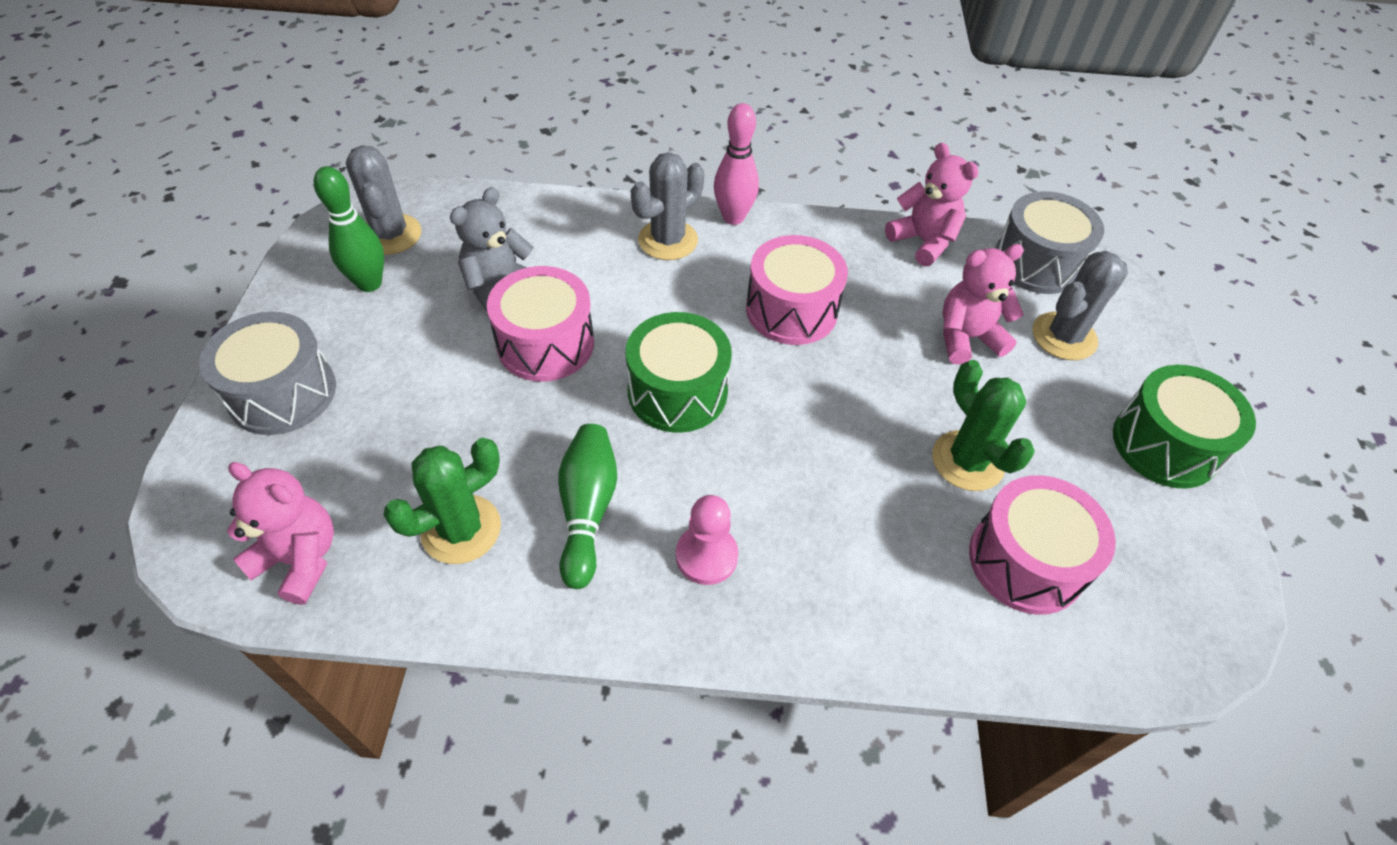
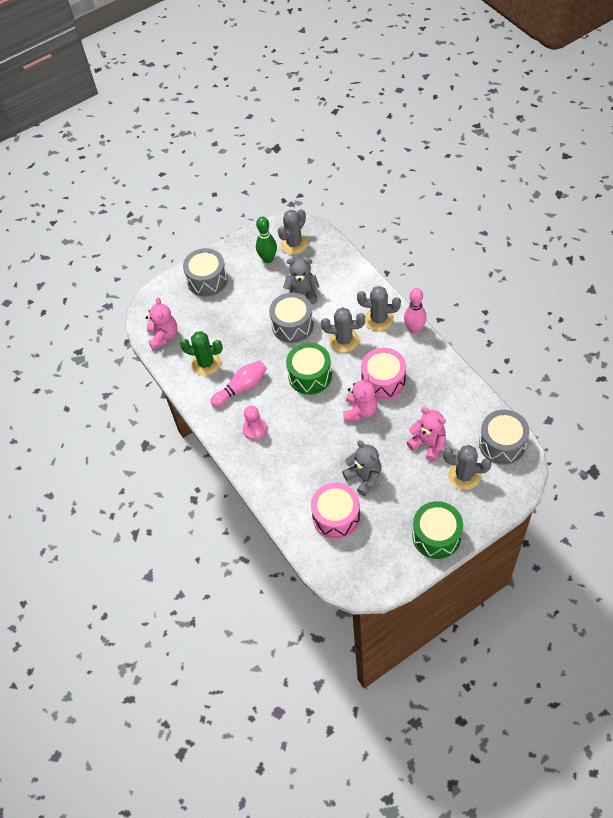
camera: 60 degrees right, 5 degrees up
(545, 344) = (292, 325): pink drum -> grey drum
(587, 510) = (241, 388): green bowling pin -> pink bowling pin
(657, 302) = (344, 340): none -> grey cactus
(923, 241) = (471, 398): pink teddy bear -> pink teddy bear (360, 411)
(967, 461) = (364, 477): green cactus -> grey teddy bear

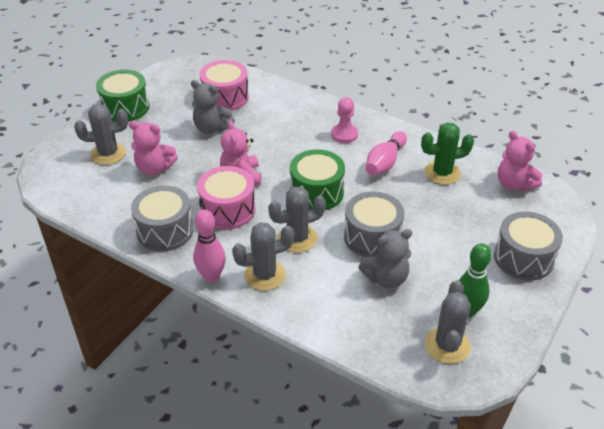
camera: 150 degrees right, 15 degrees down
(502, 444) = (71, 188): grey drum -> grey drum (165, 230)

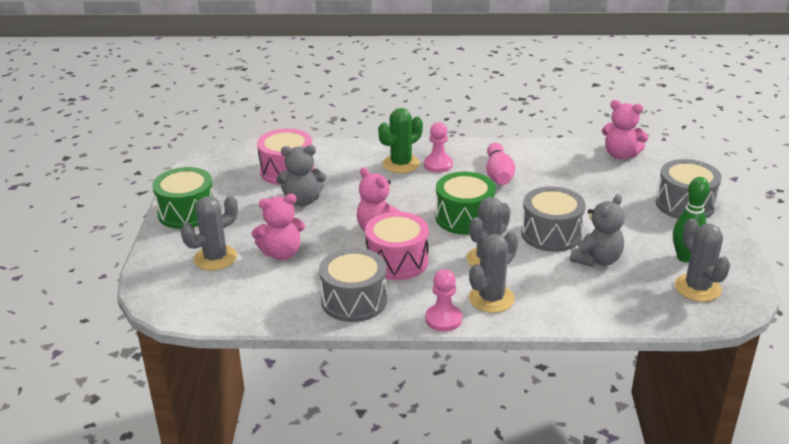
camera: 30 degrees left, 10 degrees down
(211, 276) = (443, 319): pink bowling pin -> pink pawn
(442, 173) = (555, 166): green cactus -> green cactus (401, 164)

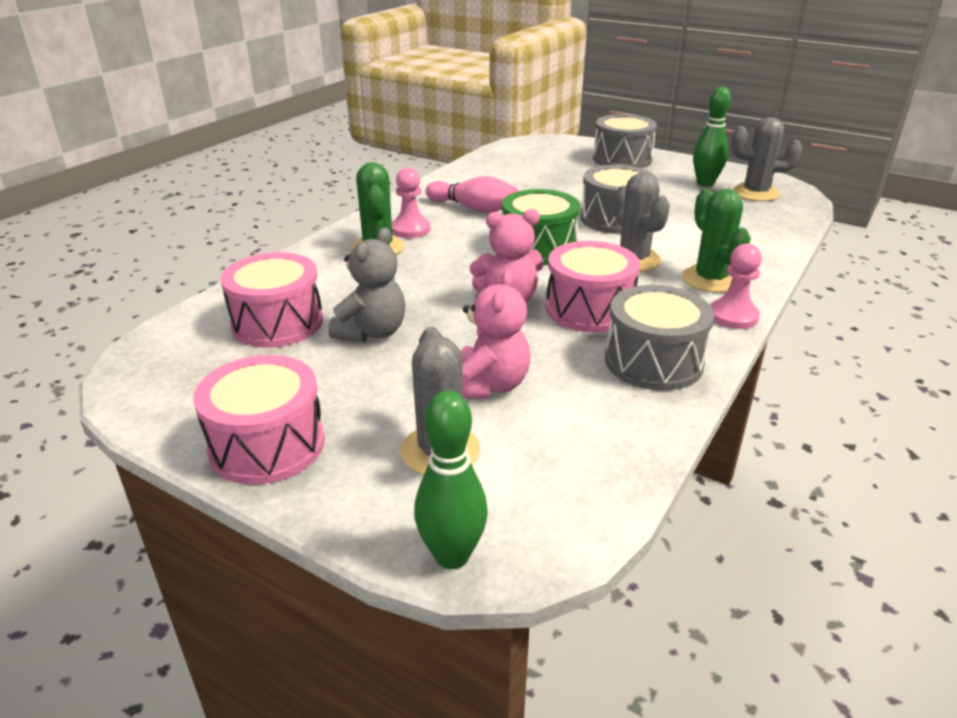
camera: 60 degrees left, 0 degrees up
(147, 286) = (452, 556): none -> green bowling pin
(187, 212) = (267, 445): green drum -> pink drum
(491, 298) = (710, 279): grey cactus -> green cactus
(597, 260) = (679, 214): grey teddy bear -> none
(620, 155) = (511, 155): pink teddy bear -> none

